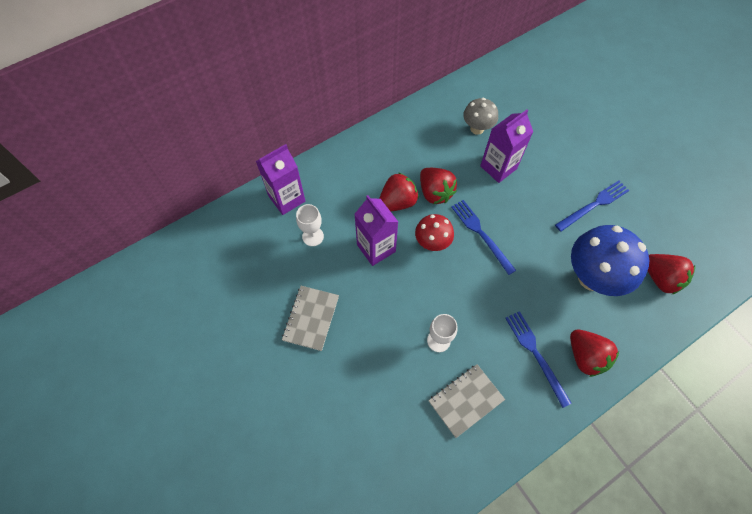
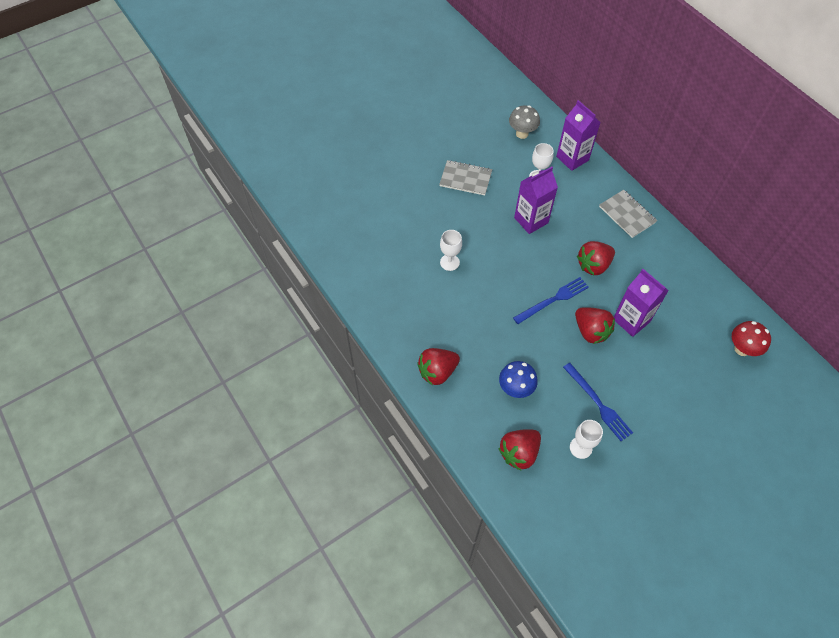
camera: 90 degrees right, 5 degrees down
(397, 202) = (579, 236): red strawberry -> red strawberry (591, 331)
(432, 243) = (540, 261): red mushroom -> red mushroom (742, 349)
(465, 400) = (400, 278): grey notebook -> grey notebook (627, 214)
(477, 128) = (676, 305): grey mushroom -> grey mushroom (522, 134)
(536, 354) = (439, 332): blue fork -> none
(592, 277) = (515, 389): blue mushroom -> blue mushroom, size x0.56
(642, 224) = (580, 447): none -> white goblet

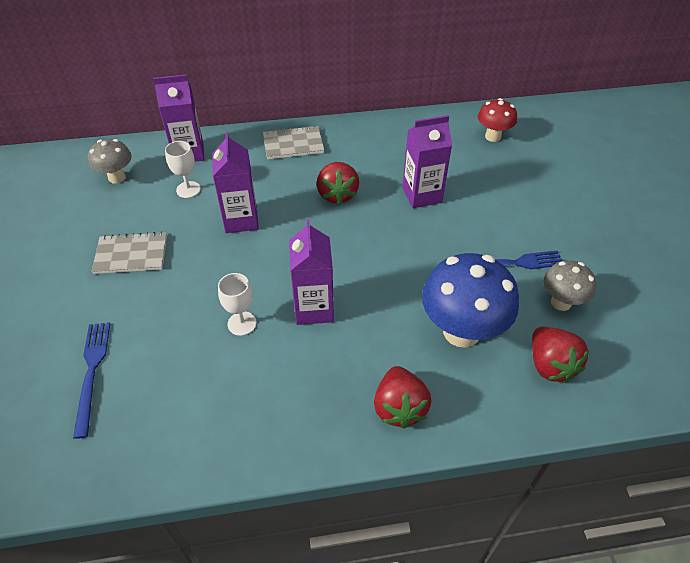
camera: 65 degrees left, 10 degrees down
(465, 179) = (131, 254): grey notebook -> grey notebook turned 45 degrees clockwise
(483, 295) = (314, 309): none -> purple carton
(515, 389) = (461, 331): blue mushroom -> blue mushroom, size x1.78
(553, 300) = (360, 246): blue fork -> blue fork (92, 372)
(580, 447) = (561, 302): white goblet -> grey mushroom
(591, 331) = (418, 232): red strawberry -> none

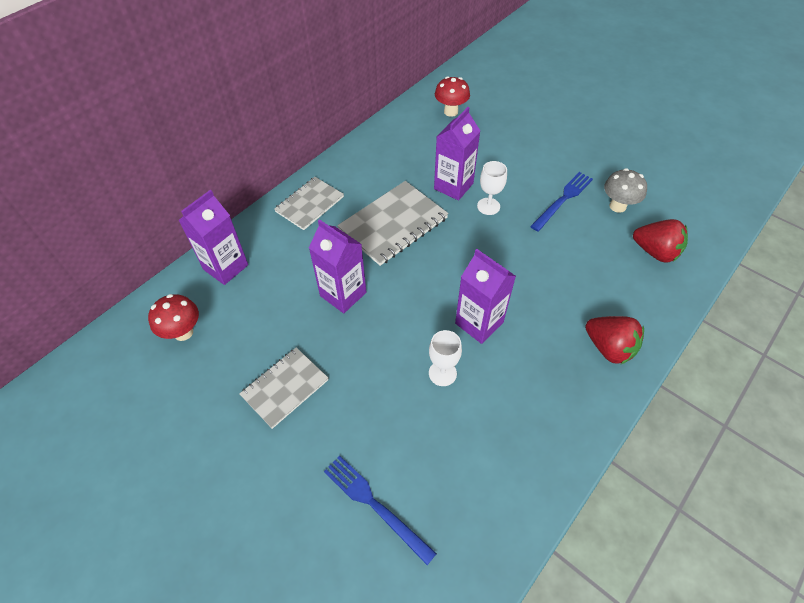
camera: 40 degrees left, 5 degrees up
(117, 177) = (183, 332): grey mushroom -> red mushroom
(188, 189) = (266, 299): white goblet -> white goblet (488, 206)
(337, 194) = (393, 224): red strawberry -> grey notebook
(461, 331) = (586, 268): blue mushroom -> none

